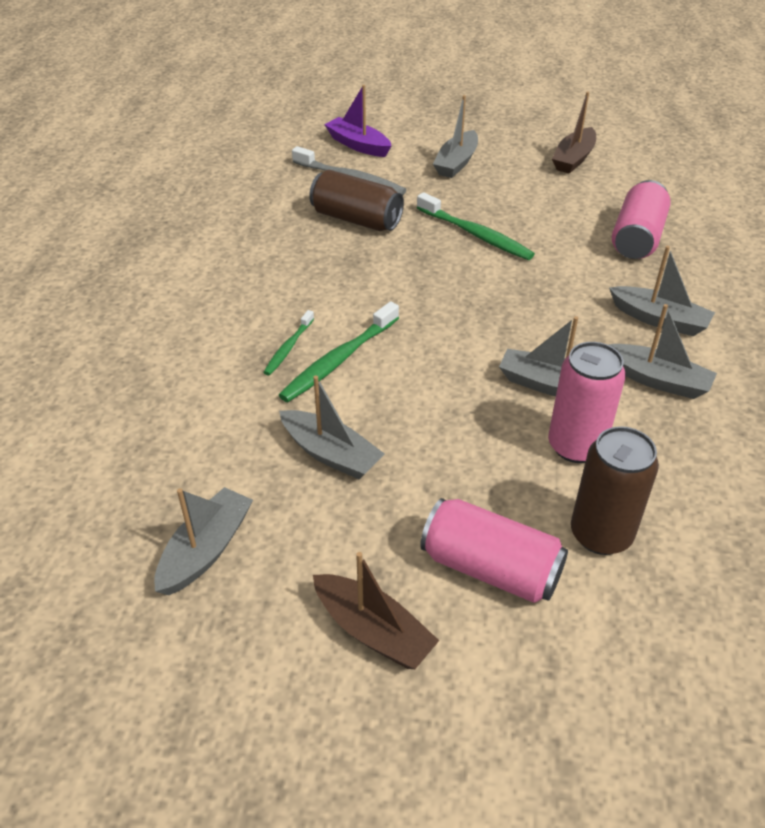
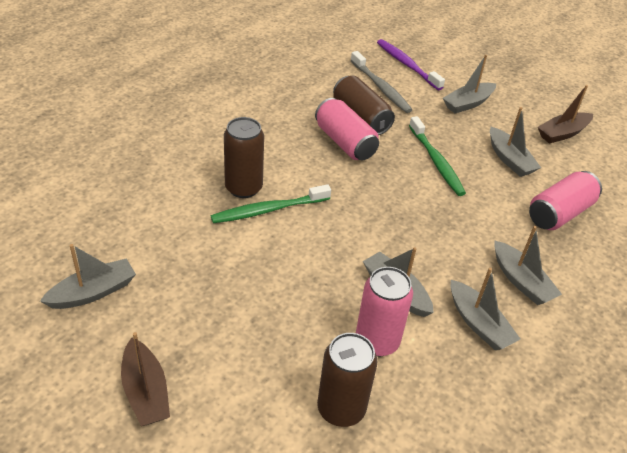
camera: 25 degrees right, 0 degrees up
(288, 348) = (243, 188): green toothbrush -> brown can
(331, 454) = (212, 269): grey boat -> grey boat (509, 159)
(358, 145) = (407, 65): purple boat -> purple toothbrush
(490, 568) = (249, 392): pink can -> pink can (345, 142)

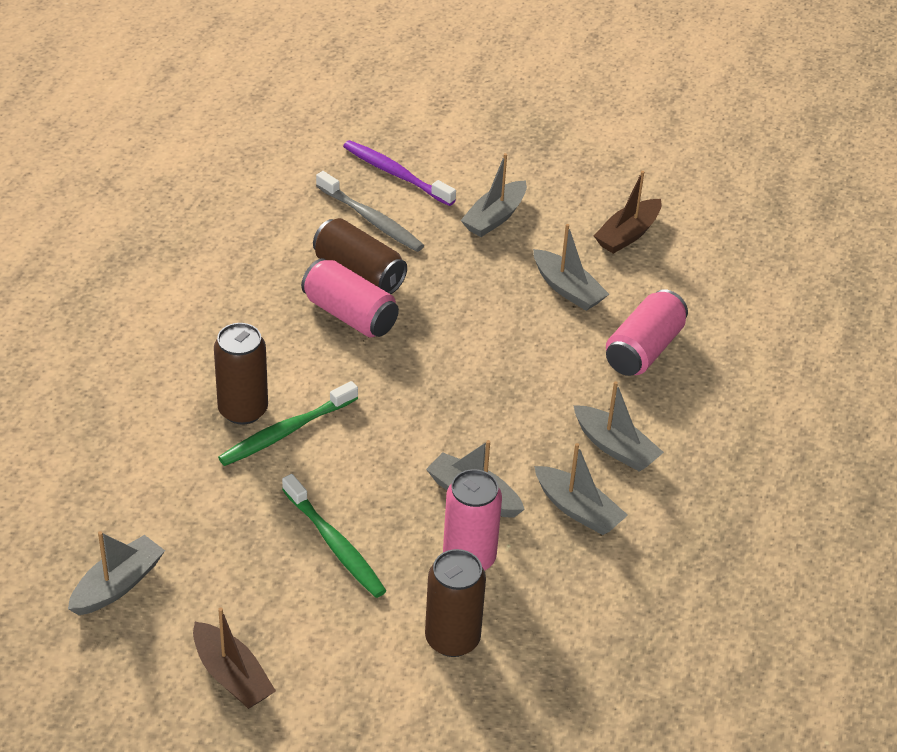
camera: 15 degrees left, 0 degrees up
(436, 162) = (476, 315): green toothbrush -> green toothbrush (335, 544)

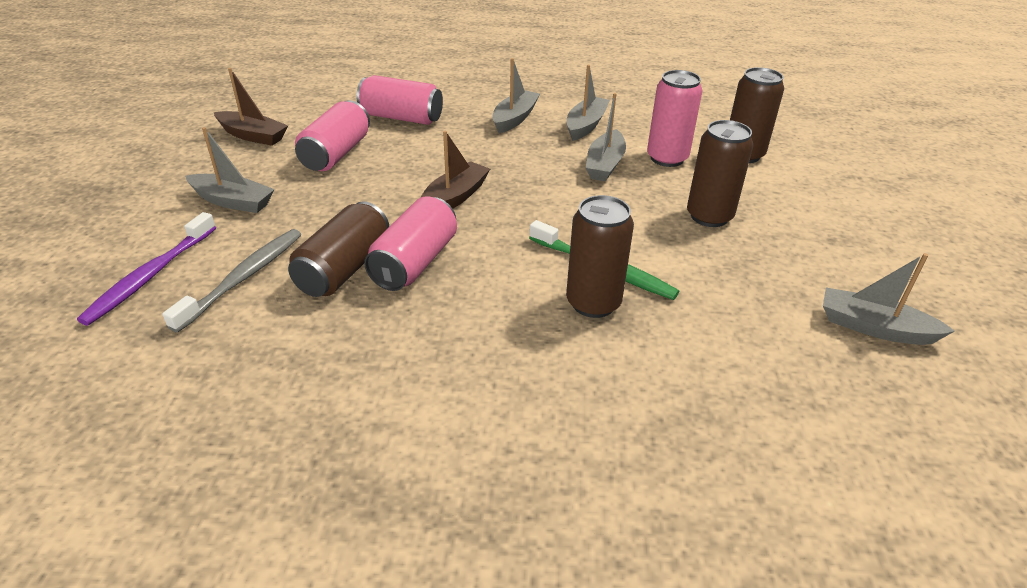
camera: 105 degrees left, 5 degrees down
(232, 676) = (882, 239): brown boat -> brown boat (454, 197)
(335, 544) = (709, 216): green toothbrush -> brown can
(568, 289) = (336, 154): grey boat -> pink can

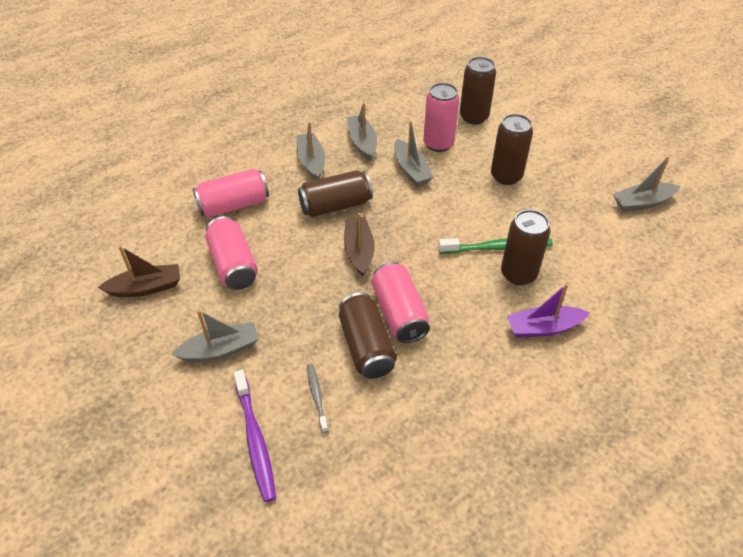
camera: 40 degrees left, 10 degrees up
(244, 278) = (317, 396): grey toothbrush -> grey toothbrush, size x0.58
(487, 157) = (335, 205): none -> brown can
(547, 367) = (543, 328): none -> purple boat

